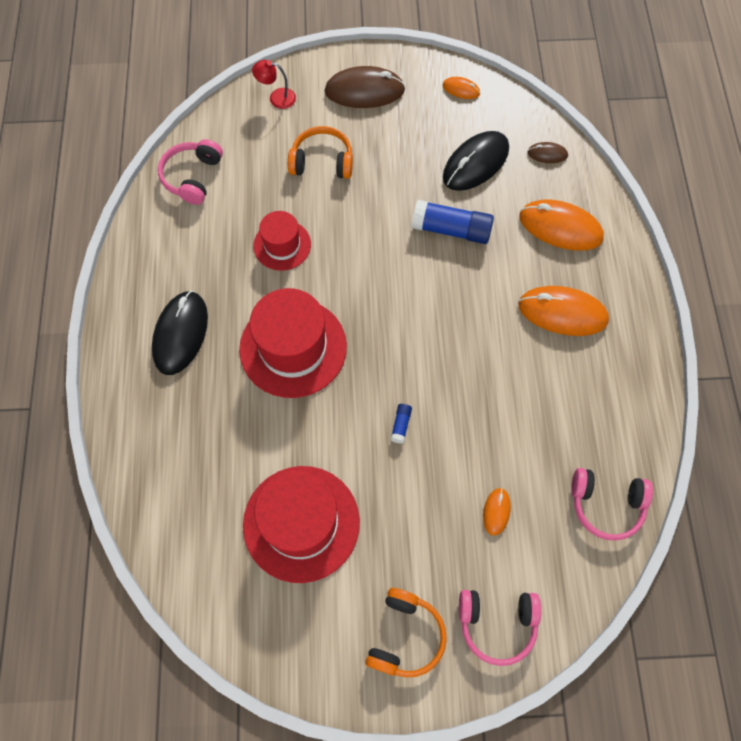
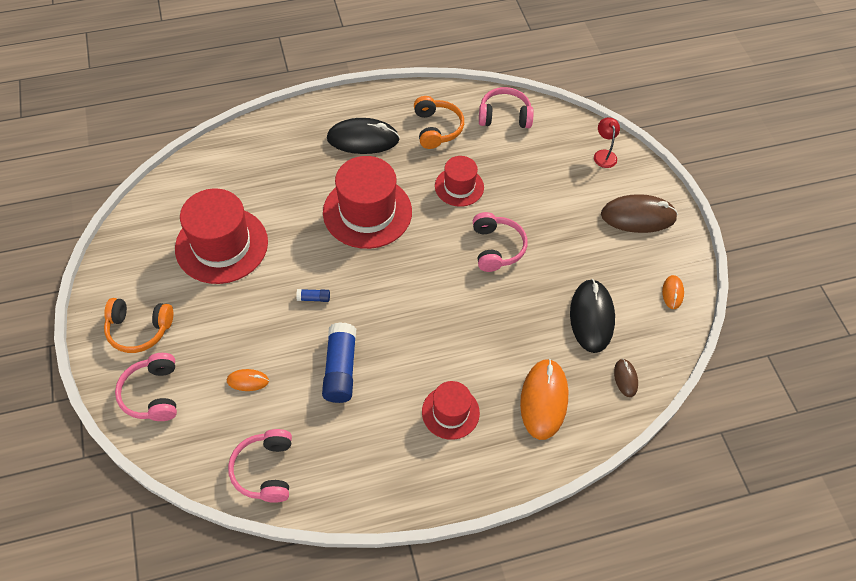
camera: 75 degrees right, 10 degrees down
(322, 162) = (550, 199): orange headphones -> orange headphones (436, 128)
(364, 91) = (638, 216): brown mouse -> brown mouse turned 75 degrees counterclockwise
(374, 227) = (496, 248): none -> pink headphones
(451, 229) = (512, 307): blue glue stick -> blue glue stick (340, 369)
(475, 163) = (591, 317): black mouse -> black mouse turned 60 degrees clockwise
(562, 313) = (450, 412): orange mouse -> red hat

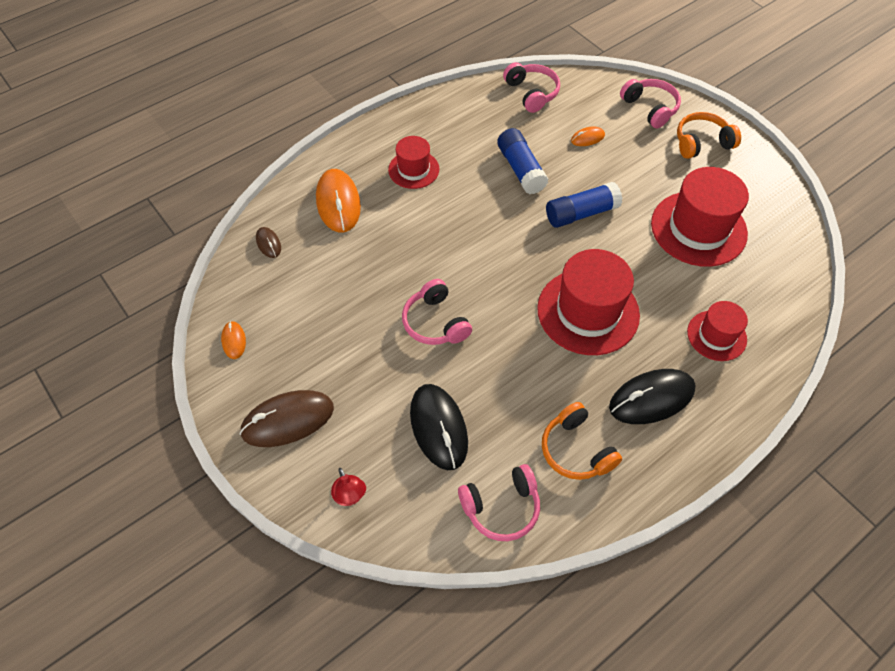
camera: 160 degrees right, 0 degrees up
(313, 298) = (581, 213): blue glue stick -> blue glue stick, size x2.25
(459, 187) = (508, 379): red hat -> red hat (716, 335)
(591, 317) = (314, 286): black mouse -> black mouse (438, 427)

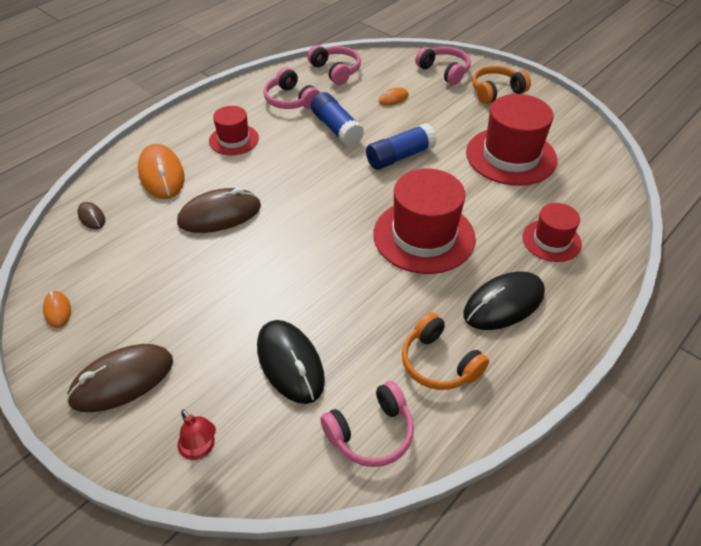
camera: 10 degrees left, 10 degrees down
(390, 258) = (219, 215): none -> brown mouse
(435, 322) = (273, 265): pink headphones -> pink headphones (290, 100)

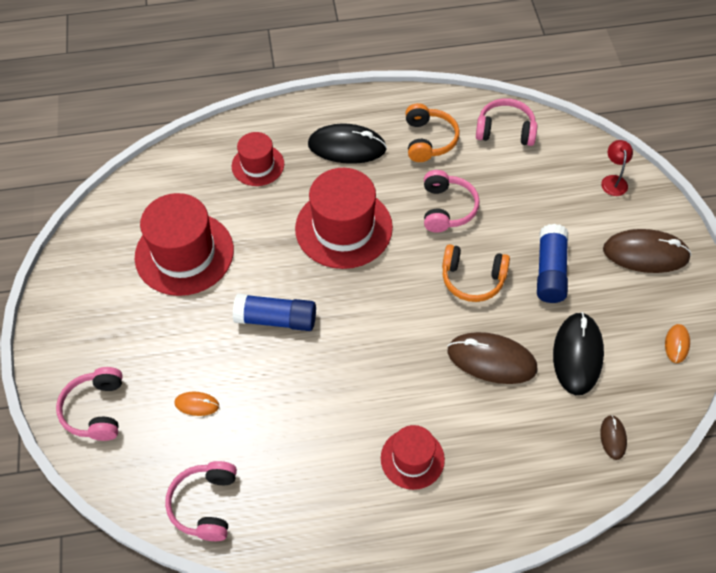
camera: 140 degrees left, 10 degrees up
(161, 174) = (517, 454): orange mouse -> none
(290, 100) = (303, 485): pink headphones -> pink headphones (447, 208)
(290, 363) = (523, 197): black mouse -> black mouse (577, 355)
(336, 128) = (297, 400): blue glue stick -> blue glue stick (550, 271)
(496, 92) = (89, 339): orange headphones -> orange headphones (472, 279)

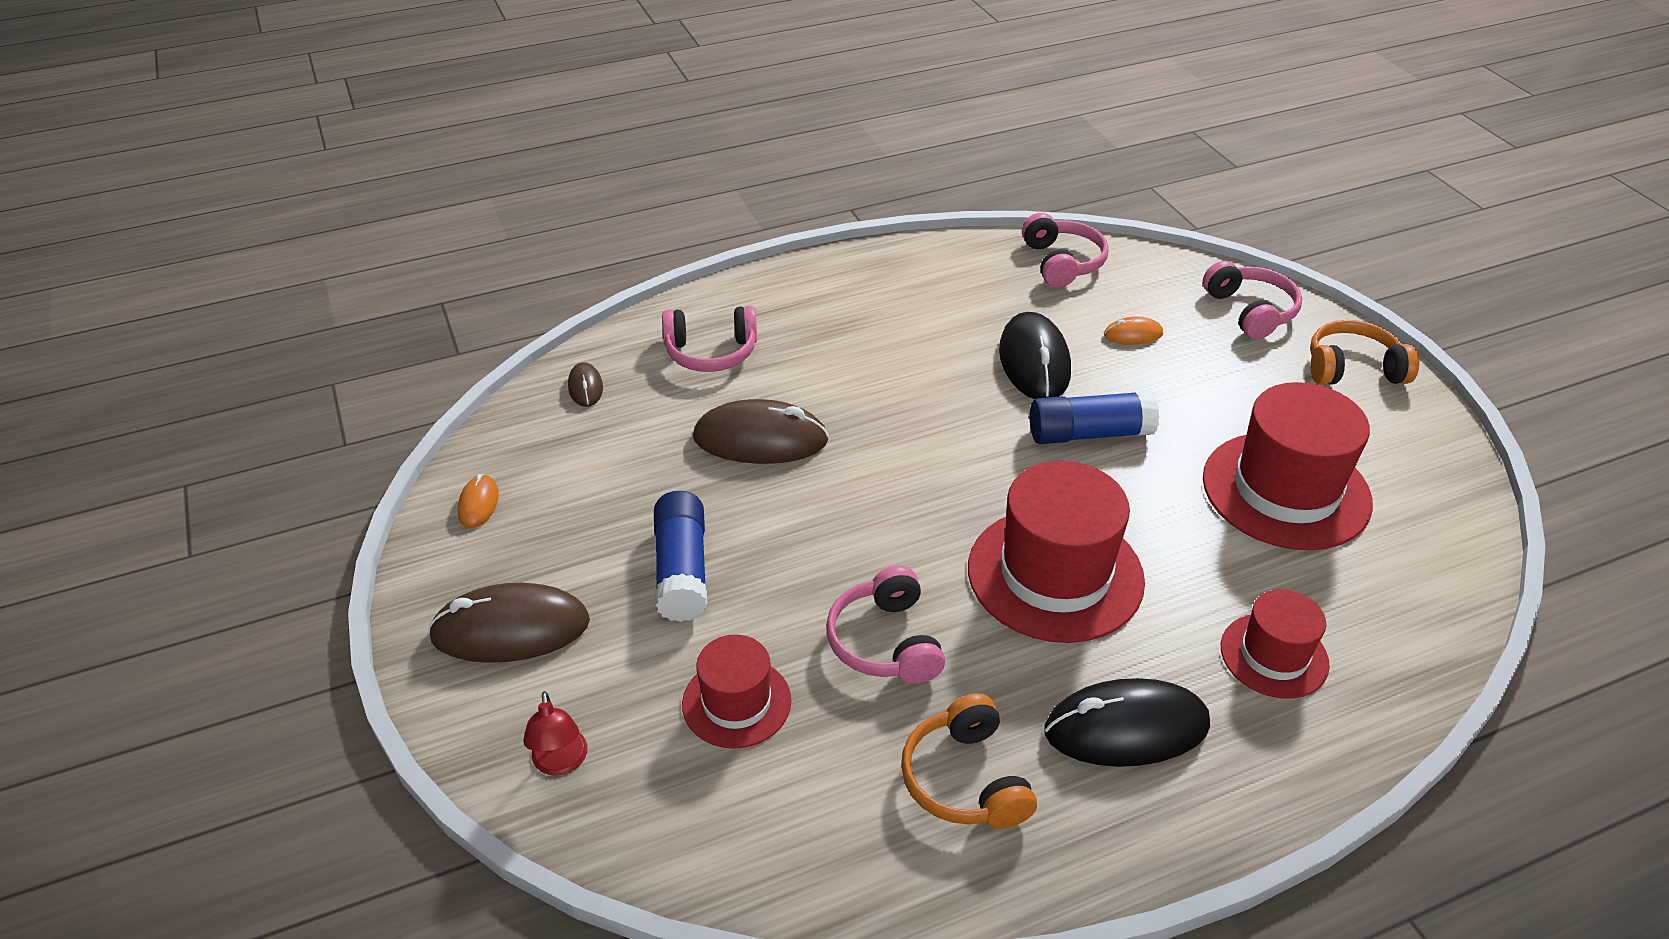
camera: 165 degrees right, 15 degrees down
(412, 459) = (841, 330): red hat -> red hat (736, 702)
(472, 279) = (811, 536): orange headphones -> orange headphones (1353, 368)
(505, 130) = (804, 839): pink headphones -> pink headphones (711, 352)
(577, 355) = (634, 466): black mouse -> black mouse (1034, 362)

